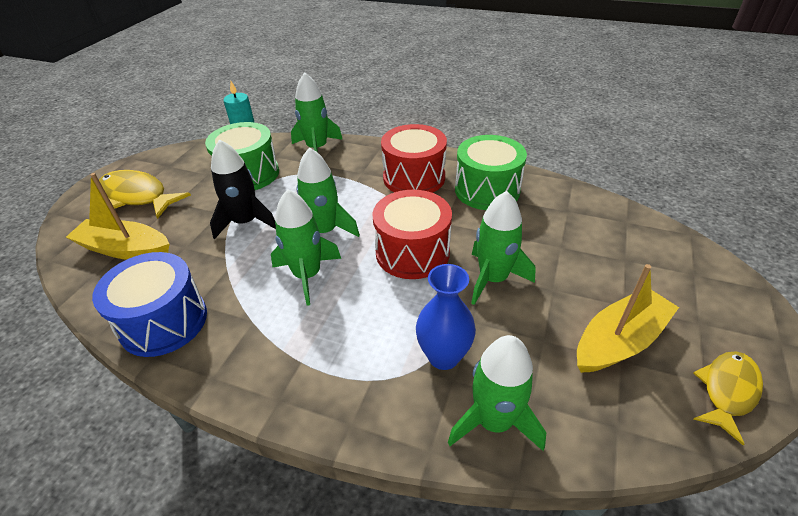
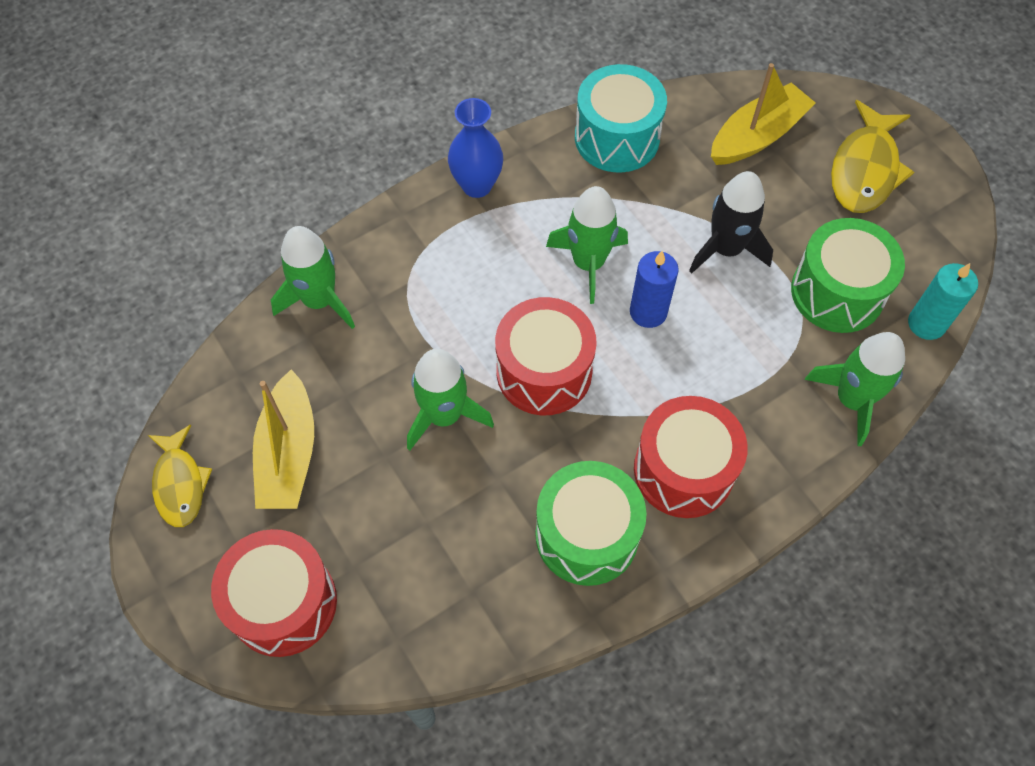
camera: 125 degrees right, 20 degrees up
(137, 196) = (865, 169): yellow fish -> yellow fish turned 135 degrees clockwise
(164, 322) = (617, 138): blue drum -> turquoise drum
(324, 231) = (648, 312): green rocket -> blue candle
(443, 356) = (400, 309): blue vase -> blue vase (477, 185)
(686, 275) = (283, 603): none -> red drum

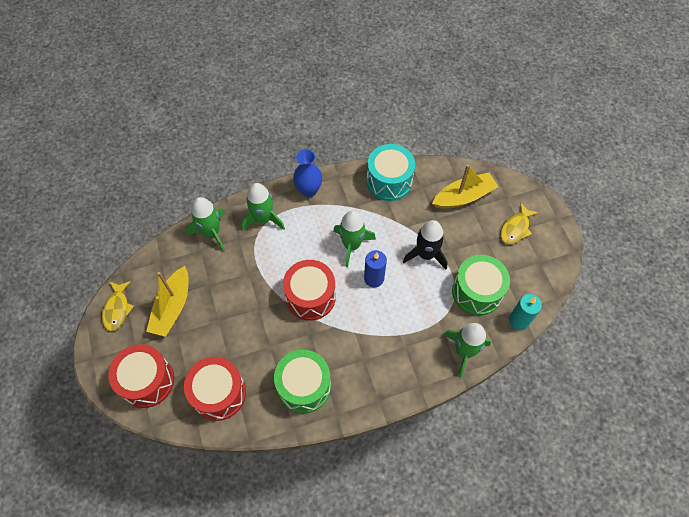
camera: 15 degrees right, 0 degrees up
(444, 415) = (254, 307): green rocket -> green rocket (263, 219)
(683, 470) = (364, 366): red drum -> red drum (219, 393)
(865, 169) = (515, 228): yellow fish -> yellow fish, size x0.66

